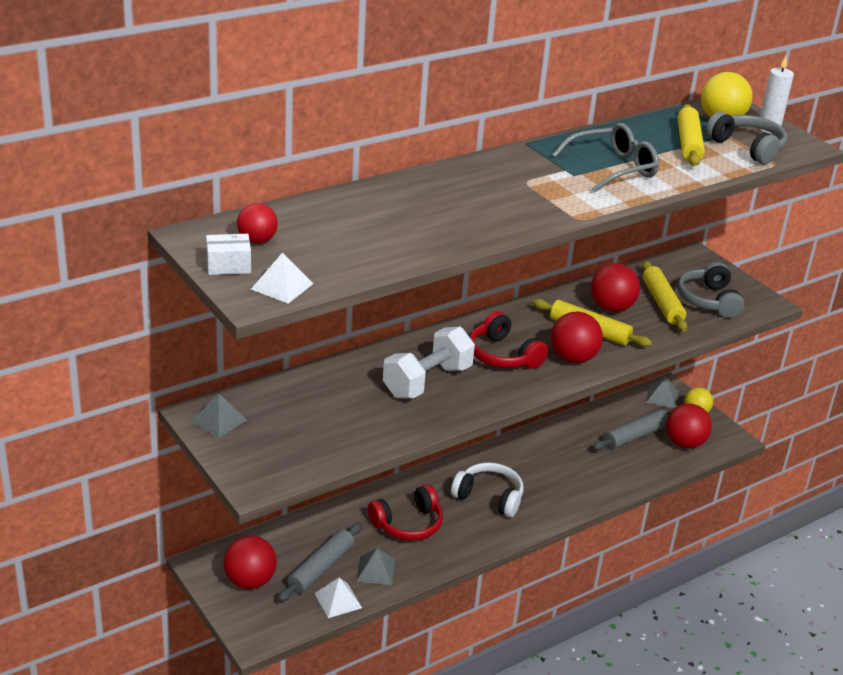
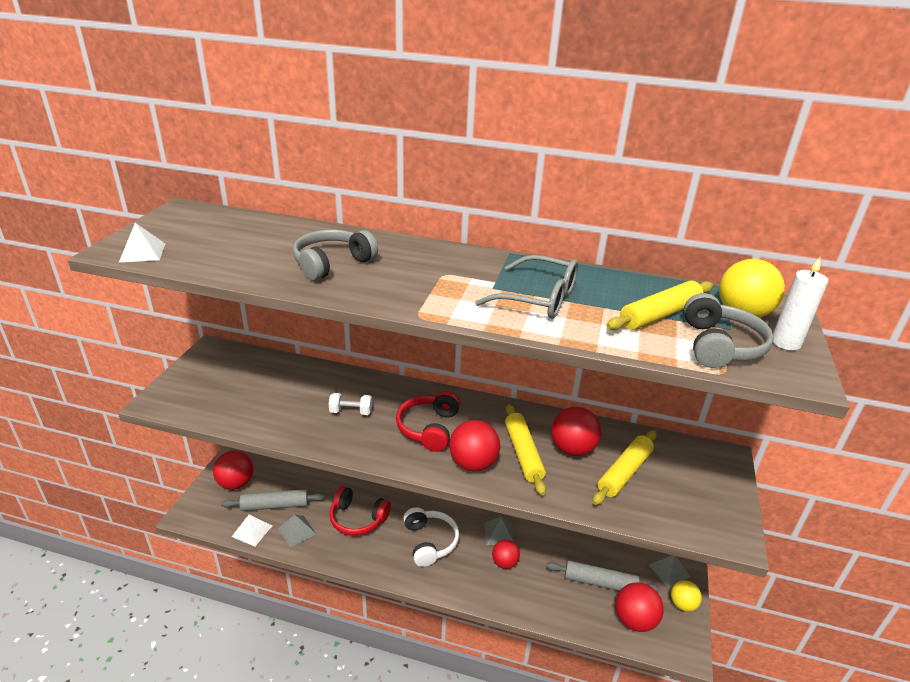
camera: 50 degrees right, 0 degrees up
(219, 420) = (212, 358): grey pyramid -> grey pyramid (499, 533)
(228, 265) = (153, 229): white box -> none
(257, 241) = (200, 225): red ball -> red ball (504, 563)
(427, 381) = (351, 411): white dumbbell -> white dumbbell, size x0.51
(708, 300) = (674, 497): grey headphones -> grey headphones (332, 264)

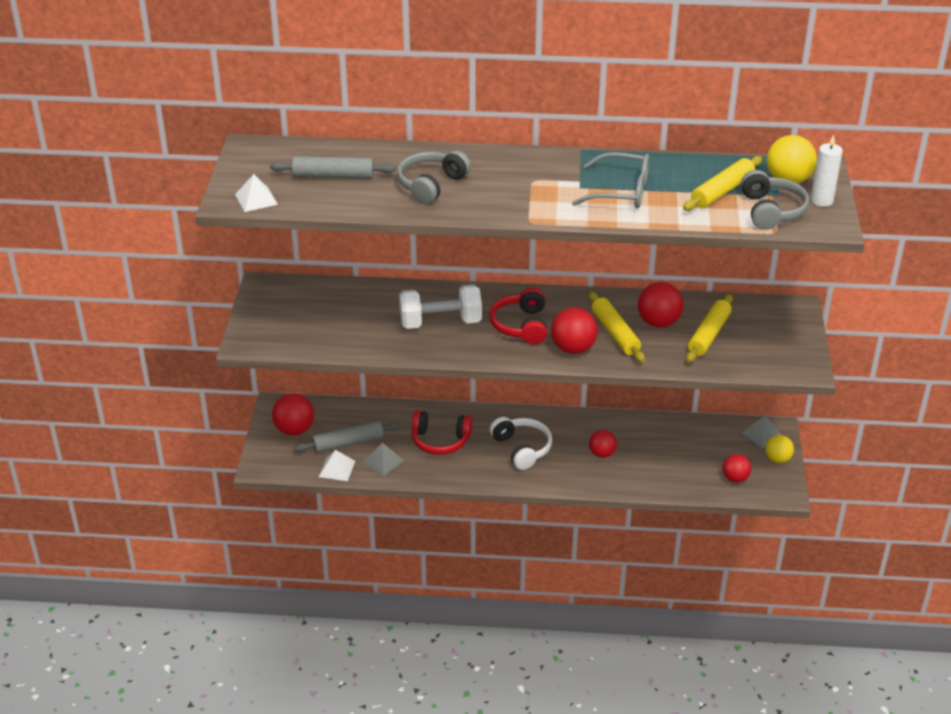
camera: 10 degrees left, 5 degrees up
(351, 411) = (440, 322): white dumbbell -> white dumbbell, size x1.97
(499, 533) = (588, 430): grey pyramid -> none
(600, 582) = (697, 454): grey rolling pin -> grey rolling pin (333, 176)
(634, 620) = (735, 478): red ball -> red ball, size x0.65

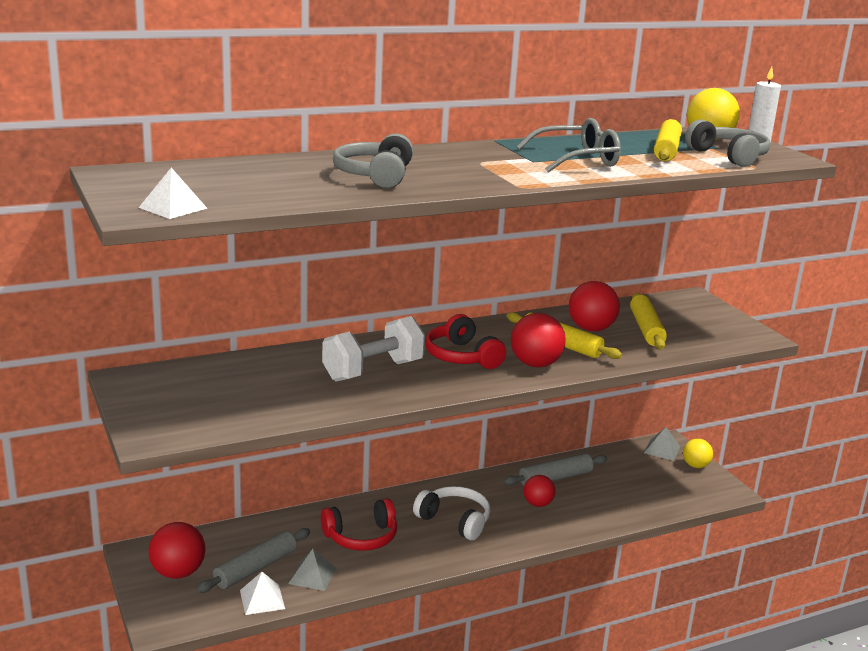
camera: 30 degrees left, 15 degrees down
(333, 176) = (250, 181): grey rolling pin -> grey rolling pin (555, 478)
(735, 478) = (677, 491): red ball -> none

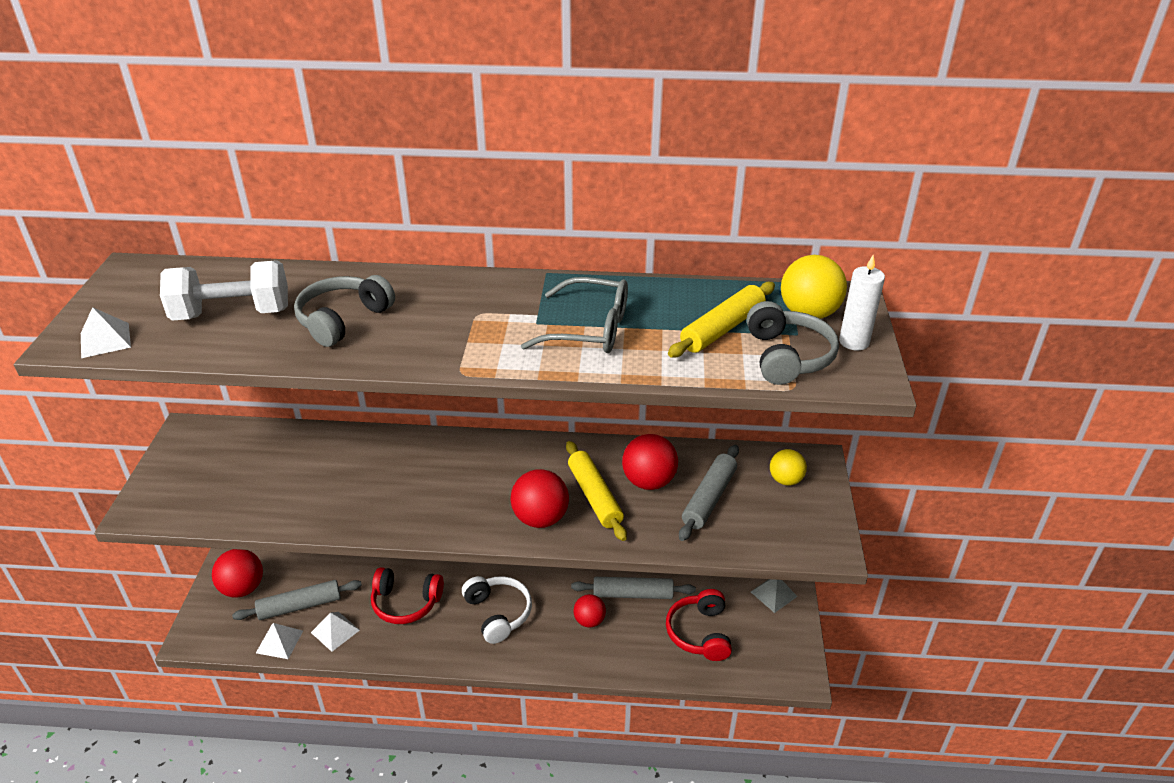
camera: 30 degrees right, 15 degrees up
(312, 575) = (335, 631): grey pyramid -> white pyramid
(373, 371) = (384, 481): white dumbbell -> white dumbbell (232, 314)
(462, 356) = (481, 485): red headphones -> red headphones (700, 633)
(646, 329) = (709, 498): yellow rolling pin -> grey rolling pin
(695, 466) = (792, 628): yellow ball -> yellow ball (785, 480)

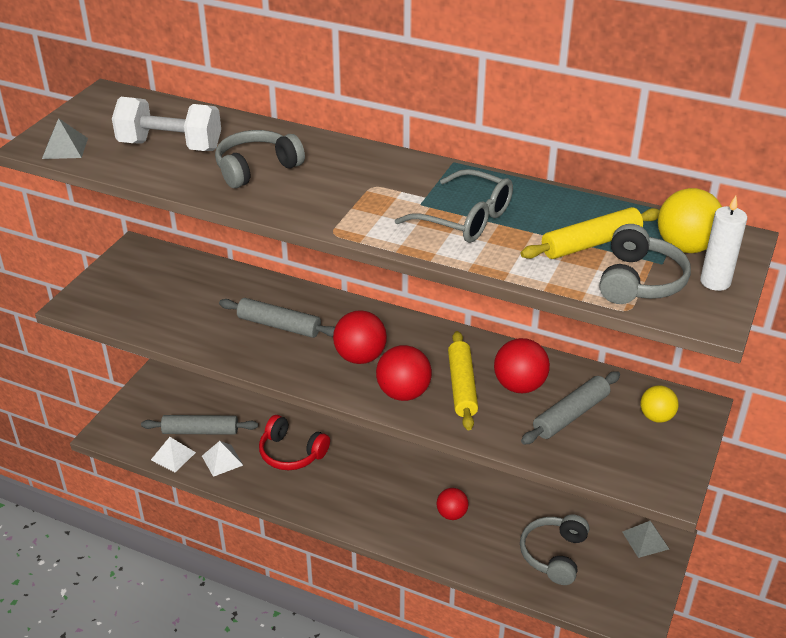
camera: 20 degrees right, 0 degrees up
(105, 340) = (65, 148): white pyramid -> grey pyramid
(242, 588) = (159, 403): red ball -> red ball (360, 357)
(498, 613) = (370, 484): white headphones -> none
(633, 594) = (503, 502): grey rolling pin -> grey rolling pin (279, 325)
(700, 633) = (554, 555): red headphones -> grey headphones

